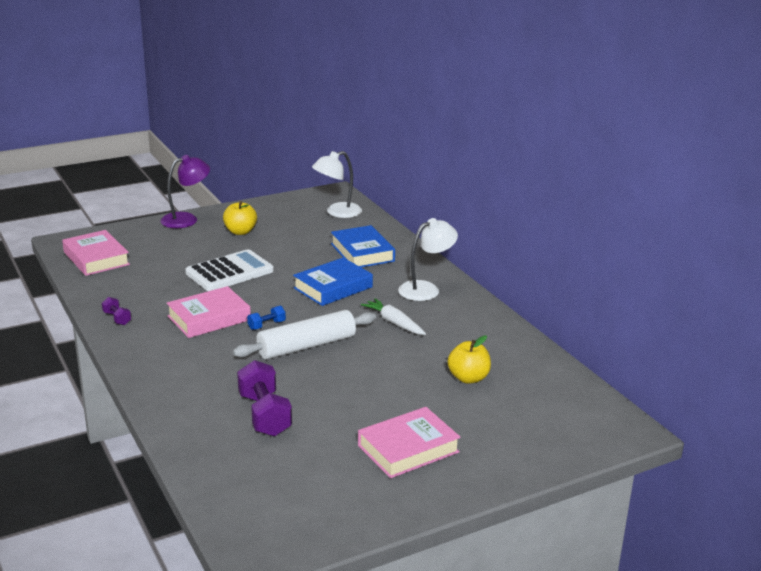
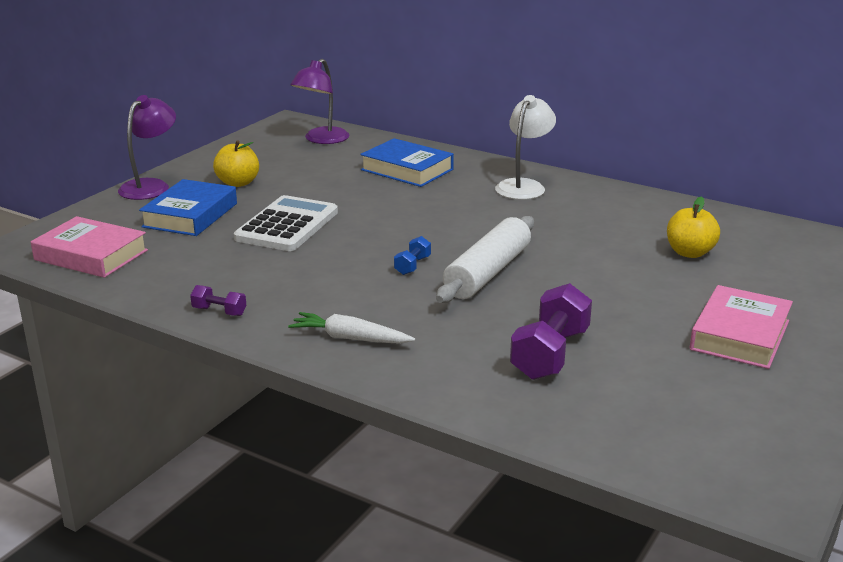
camera: 30 degrees left, 0 degrees up
(209, 318) = (335, 278): pink book -> none
(264, 415) = (550, 354): purple dumbbell -> purple dumbbell turned 75 degrees clockwise
(333, 287) = (427, 210): blue book -> blue book (190, 215)
(337, 212) = (321, 140): white lamp -> purple lamp
(394, 322) = (541, 224): white carrot -> white carrot (349, 338)

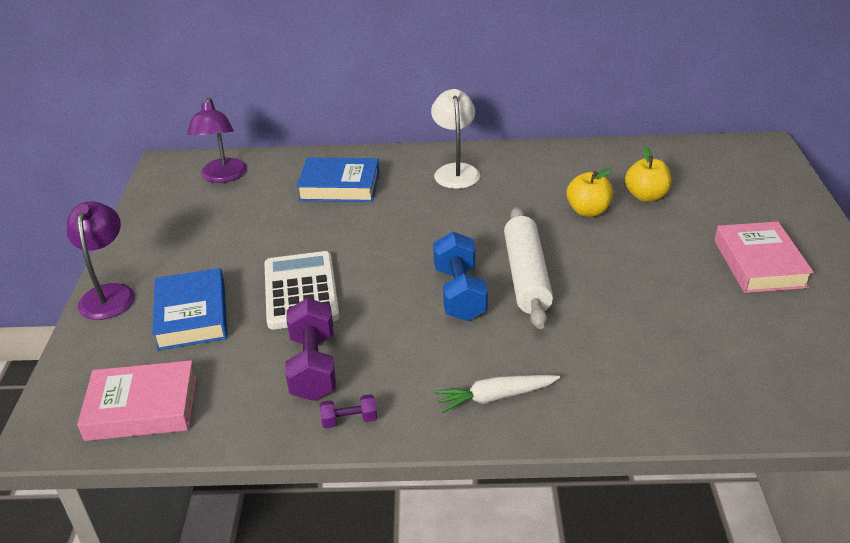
camera: 30 degrees left, 10 degrees up
(238, 183) = (197, 257): yellow apple -> yellow apple (588, 211)
(412, 266) = (459, 293): blue dumbbell -> blue dumbbell, size x2.03
(550, 354) = (660, 341): purple dumbbell -> purple dumbbell (313, 366)

